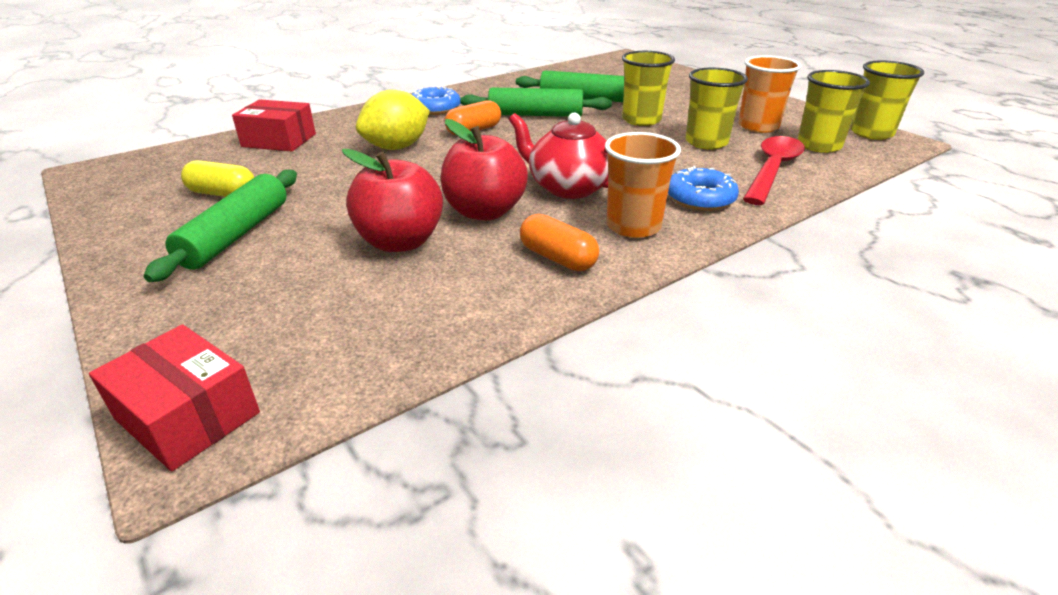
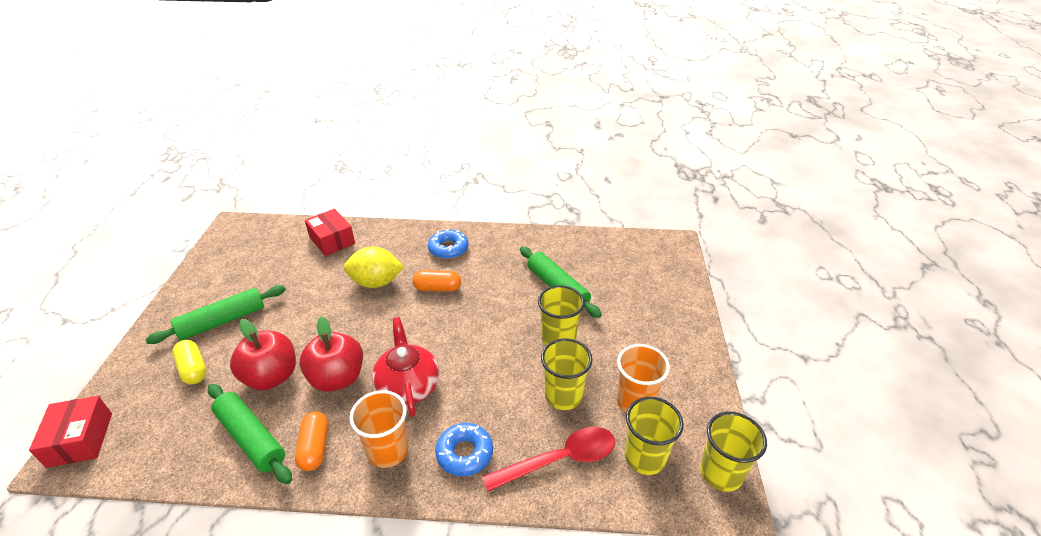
camera: 40 degrees right, 5 degrees up
(223, 194) = (255, 280): yellow capsule -> yellow capsule (193, 369)
(535, 115) = (497, 291): green rolling pin -> green rolling pin (251, 438)

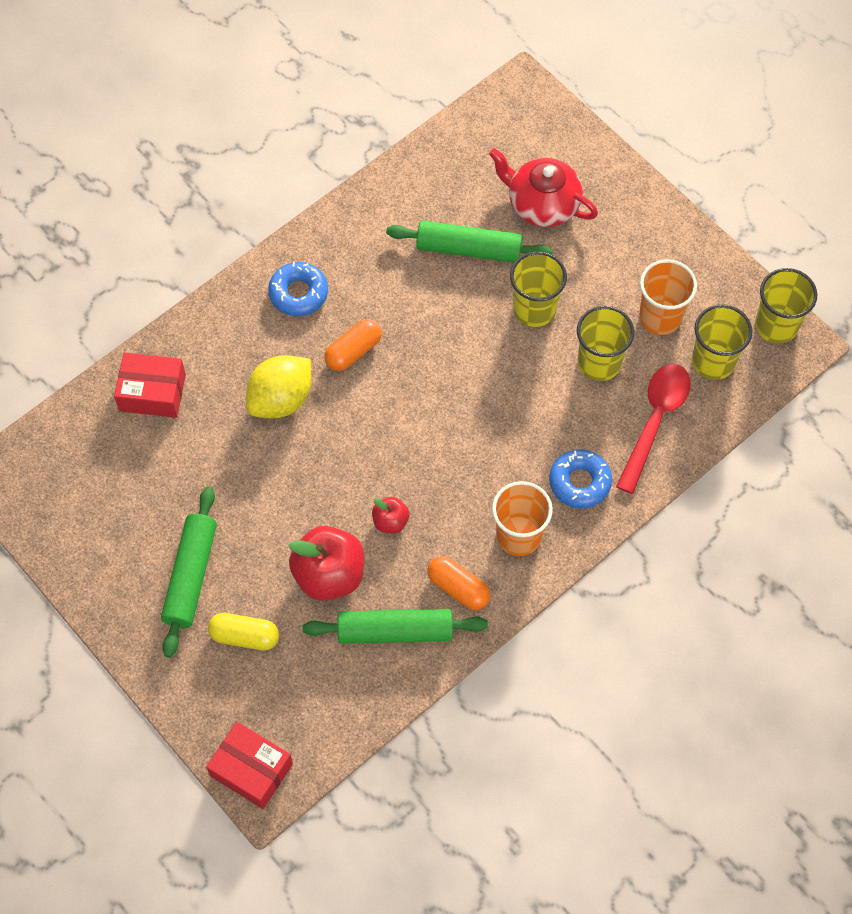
camera: 45 degrees left, 25 degrees up
(337, 378) = (390, 521): red apple -> red apple, size x0.51
(408, 385) = (461, 471): red teapot -> red teapot (542, 204)

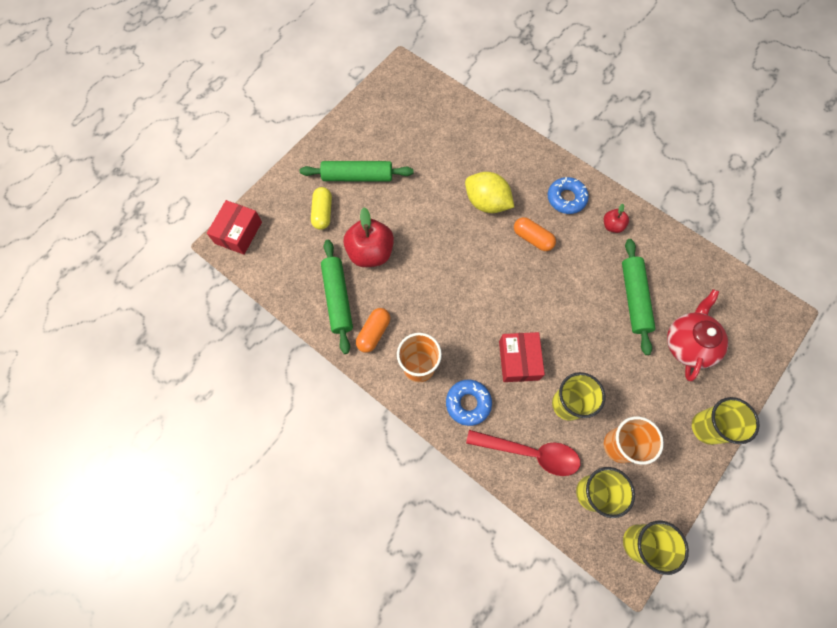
camera: 80 degrees right, 5 degrees up
(152, 392) = (474, 132): red box -> red box (518, 360)
(390, 521) = (414, 282): red apple -> red apple (612, 226)
(534, 309) = (599, 351): yellow cup -> yellow cup (707, 427)

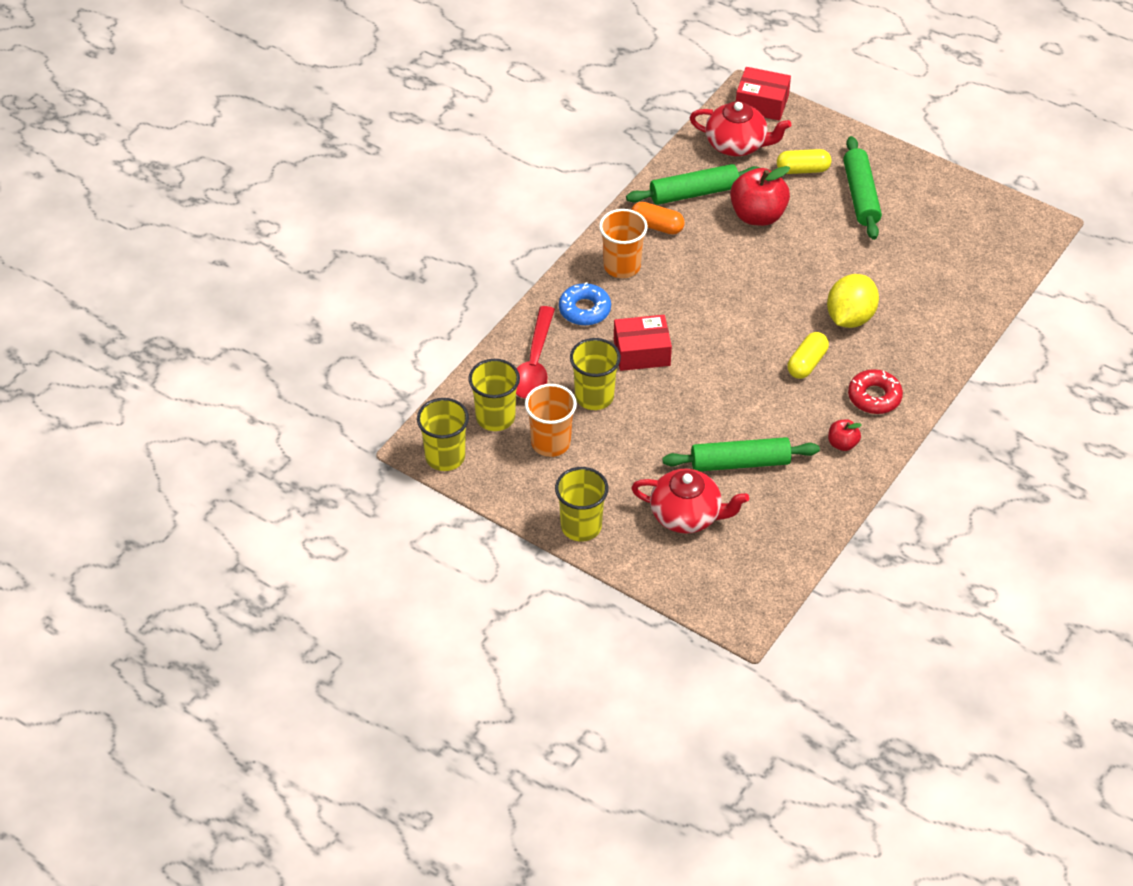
camera: 85 degrees right, 20 degrees down
(285, 258) = (737, 144): none -> red teapot
(532, 238) = (807, 363): orange capsule -> yellow capsule
(566, 198) = (874, 397): blue donut -> red donut

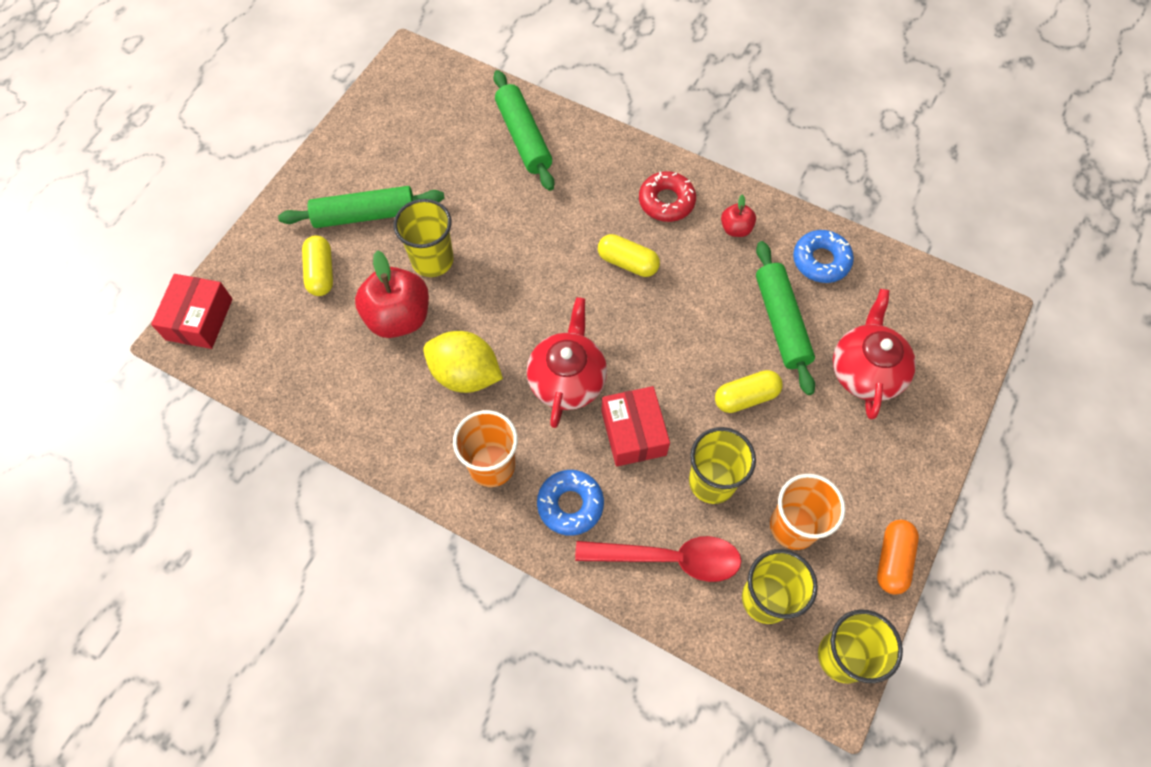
camera: 95 degrees left, 15 degrees up
(581, 526) = (909, 480): yellow cup -> yellow cup (432, 260)
(657, 226) = (419, 429): orange capsule -> orange capsule (892, 560)
(668, 428) = (745, 397): none -> yellow capsule
(694, 193) = (360, 389): green rolling pin -> green rolling pin (524, 137)
(737, 144) = (273, 344): red teapot -> red teapot (567, 379)
(805, 502) = (821, 261): none -> blue donut
(850, 317) = (555, 223): yellow lemon -> yellow lemon (465, 374)

